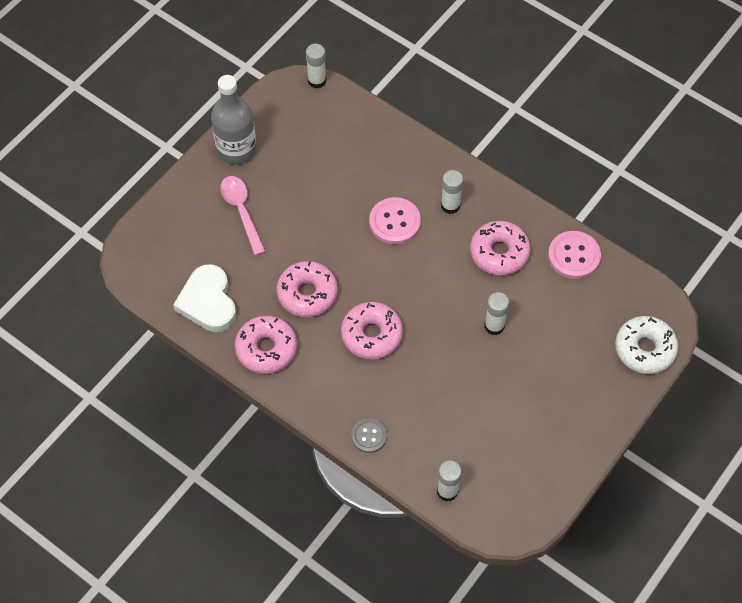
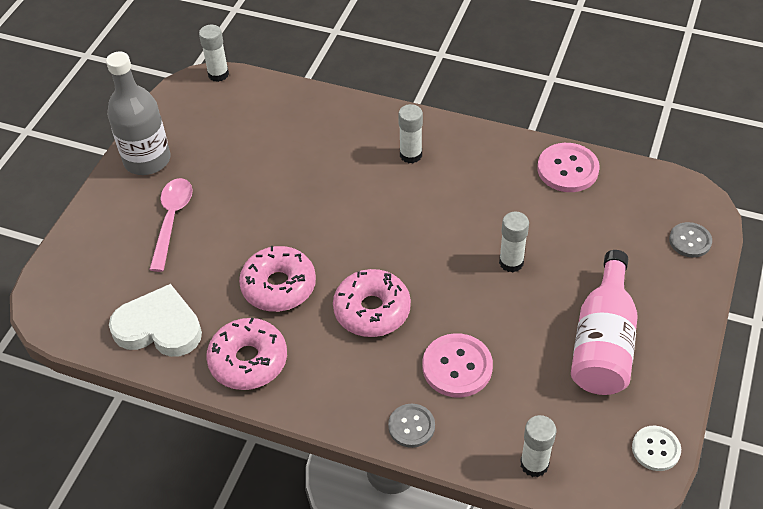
camera: 15 degrees left, 10 degrees down
(208, 302) = (159, 327): white heart -> white heart turned 135 degrees clockwise
(241, 211) = (172, 220): pink spoon -> pink spoon turned 45 degrees clockwise
(395, 222) = (354, 186): pink button -> pink button (457, 367)
(499, 253) = (484, 187): pink donut -> none
(538, 413) = (603, 342): none -> pink bottle
(540, 507) = (655, 449): none -> white button
(645, 349) = (690, 241): white donut -> grey button

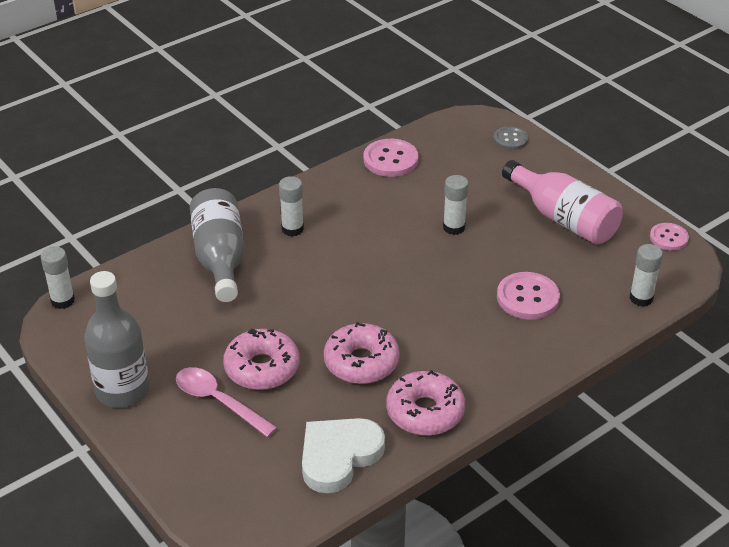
camera: 60 degrees left, 10 degrees down
(336, 131) = (220, 258): none -> grey bottle
(372, 310) = (435, 319): pink donut -> pink donut (262, 368)
(411, 426) = (563, 345): grey button -> none
(655, 449) = (668, 238): white button -> pink button

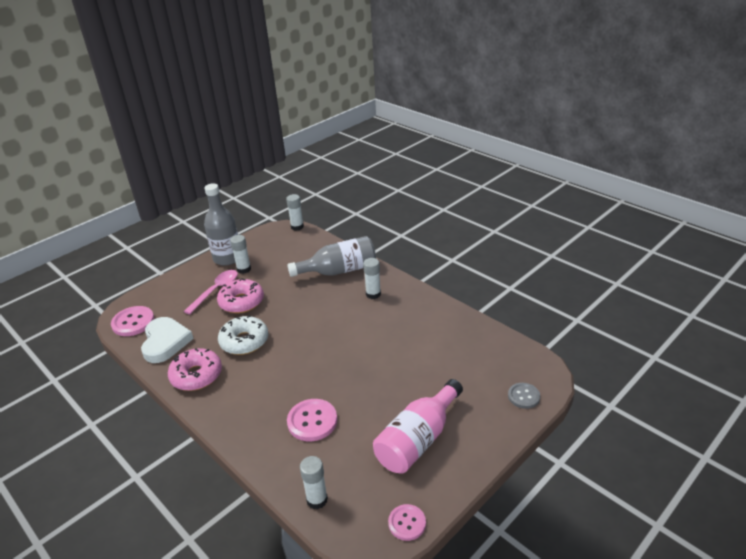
camera: 85 degrees right, 5 degrees down
(339, 456) = (165, 342): white heart -> white heart turned 45 degrees clockwise
(361, 362) = (244, 341): pink donut -> white donut
(390, 160) = (467, 329): pink button -> pink button (133, 322)
(454, 227) = (391, 371): white glue stick -> white glue stick (244, 269)

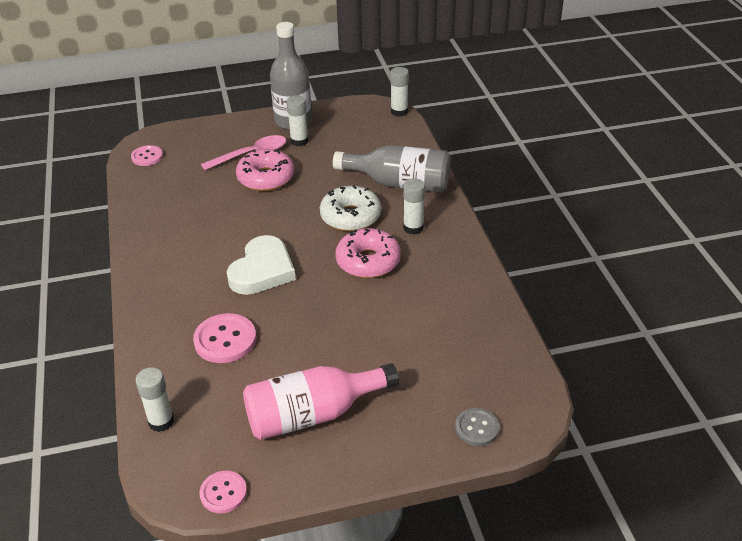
camera: 30 degrees right, 5 degrees up
(133, 322) = (147, 157): pink button -> pink button, size x0.64
(165, 342) = (159, 191): white heart -> white heart (262, 270)
(196, 375) = (158, 239): pink donut -> pink donut (368, 261)
(244, 341) = (232, 223): white donut -> white donut (350, 216)

